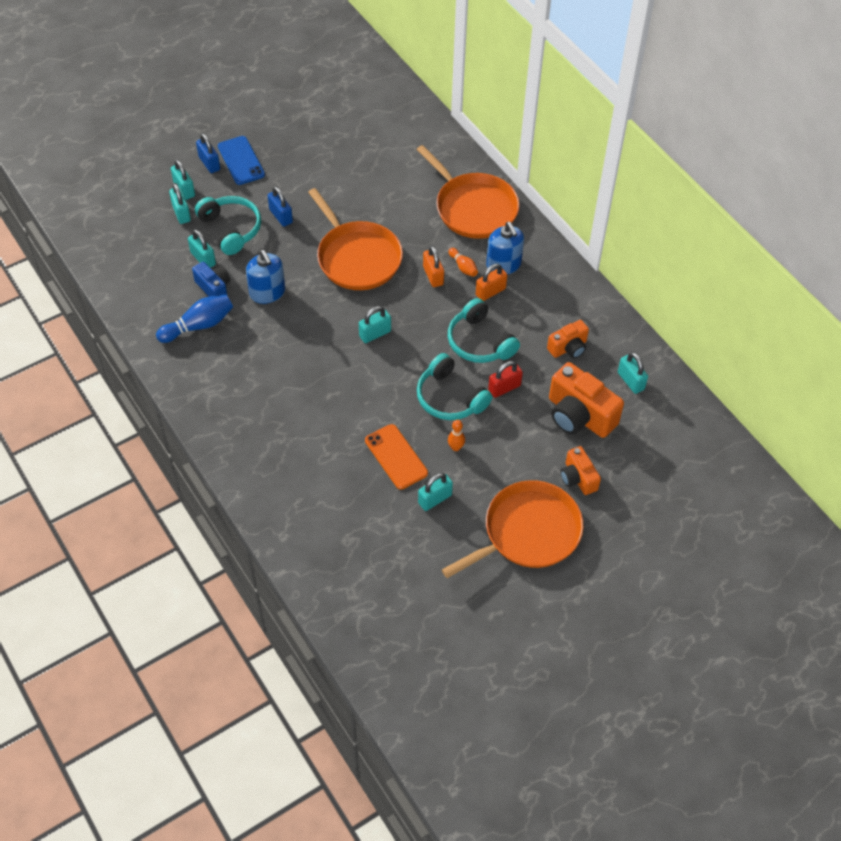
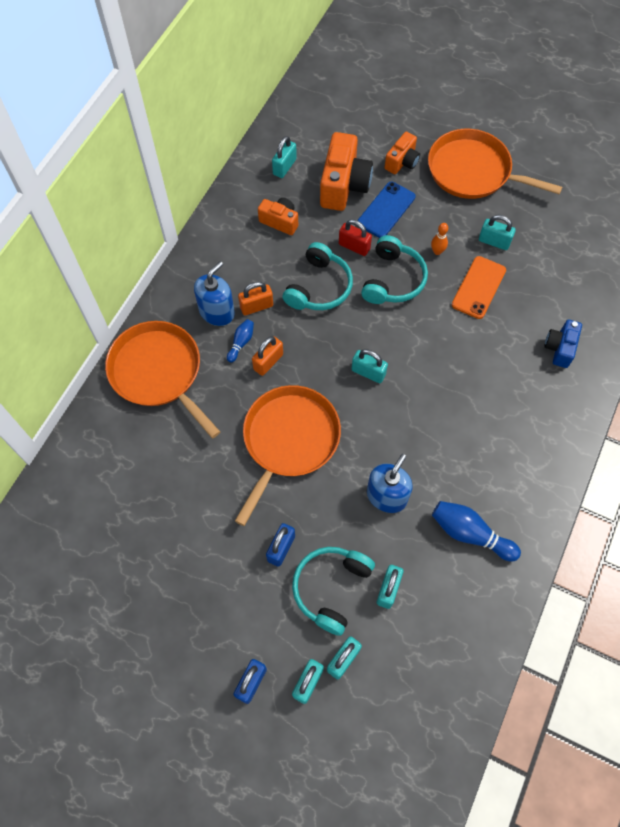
camera: 120 degrees left, 10 degrees up
(214, 288) = (416, 551): blue camera -> blue camera (559, 348)
(241, 160) = (226, 648): blue phone -> blue phone (386, 210)
(463, 267) = (241, 343): orange bowling pin -> blue bowling pin
(473, 208) = (158, 372): orange pan -> orange pan turned 60 degrees counterclockwise
(490, 292) = (256, 306): orange padlock -> orange padlock turned 45 degrees counterclockwise

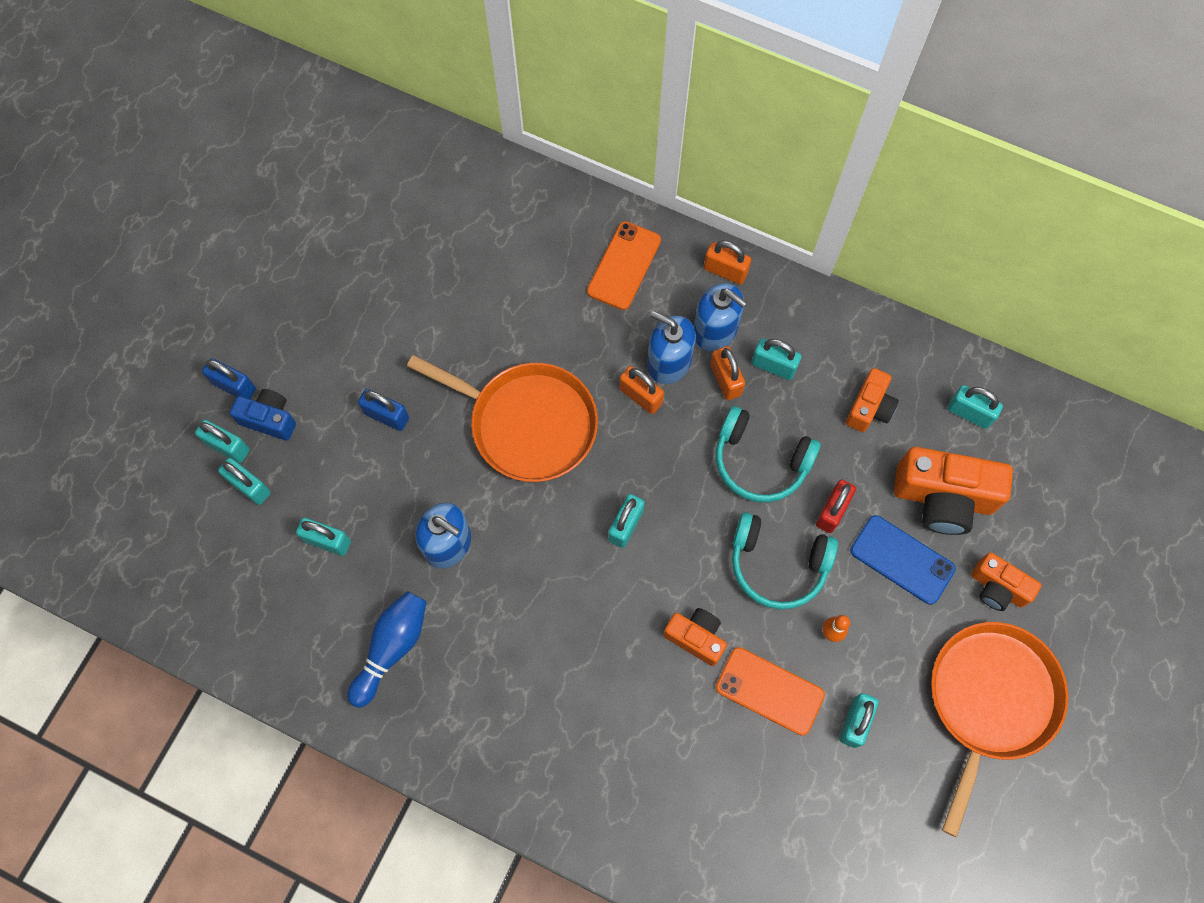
camera: 90 degrees right, 5 degrees up
(158, 372) = (624, 266): orange pan -> orange phone
(168, 304) = (725, 271): none -> orange padlock
(241, 343) = (669, 362): blue bowling pin -> blue soap dispenser
(247, 276) = (773, 366): none -> turquoise padlock
(331, 588) = (334, 473): turquoise headphones -> none
(446, 329) = (696, 637): none -> orange camera
(559, 348) = (668, 805): blue camera -> blue camera (269, 419)

